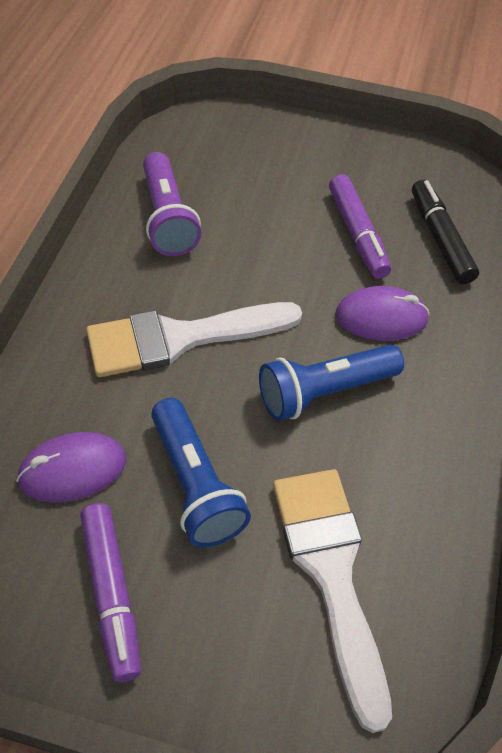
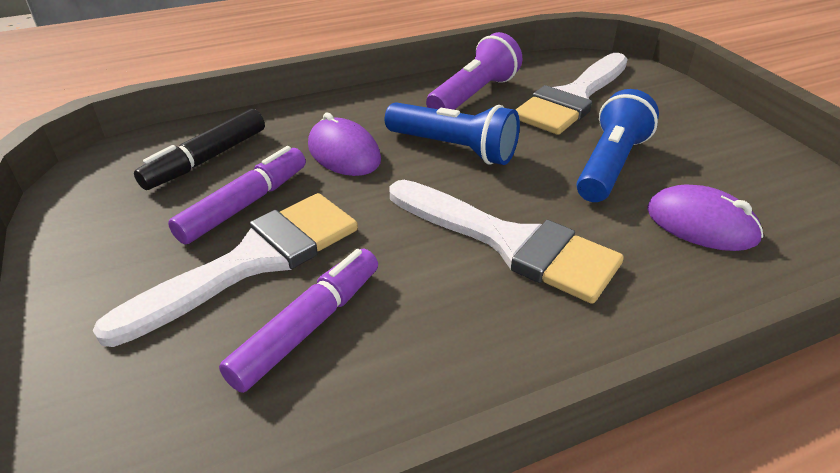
camera: 125 degrees left, 15 degrees down
(111, 594) = (724, 158): purple marker -> purple marker (308, 326)
(168, 218) = (362, 356): purple flashlight -> purple flashlight (474, 95)
(290, 213) = (252, 261): none -> white brush

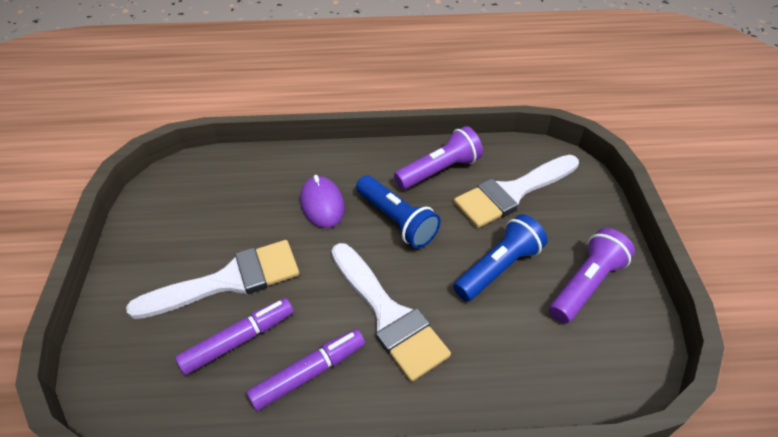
camera: 20 degrees right, 10 degrees up
(206, 159) = (235, 186): black marker -> none
(245, 204) = (243, 232): purple marker -> purple marker (309, 373)
(701, 224) = (528, 341): purple mouse -> none
(718, 157) = (586, 284): none -> purple flashlight

